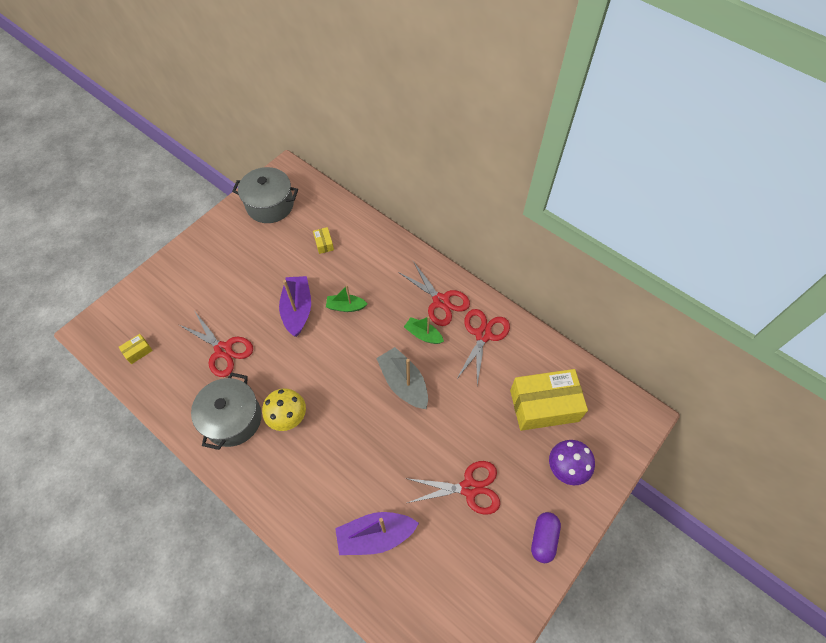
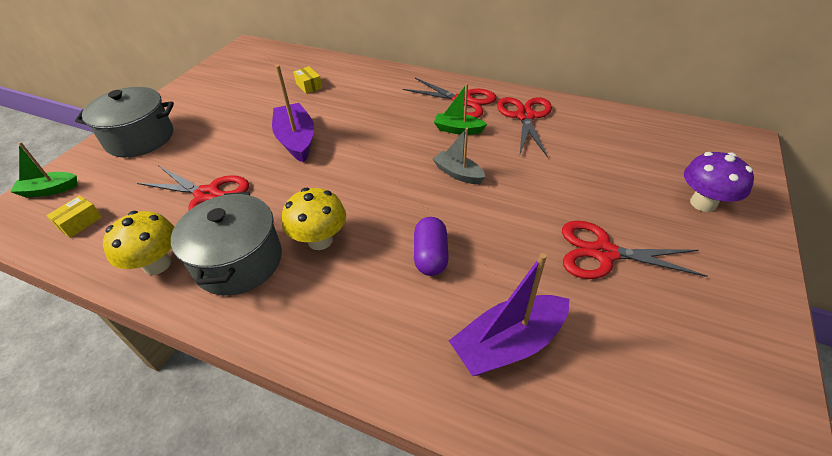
camera: 15 degrees left, 15 degrees down
(182, 405) = (157, 264): none -> yellow mushroom
(270, 205) = (236, 71): grey pot -> grey pot (140, 138)
(346, 307) = (355, 126): green boat -> green boat (49, 190)
(403, 383) = (458, 173): grey boat -> grey boat, size x0.61
(469, 488) = (603, 253): red scissors -> red scissors turned 150 degrees counterclockwise
(543, 539) = (736, 281): purple capsule -> purple capsule (431, 256)
(544, 405) = (633, 156): yellow box -> none

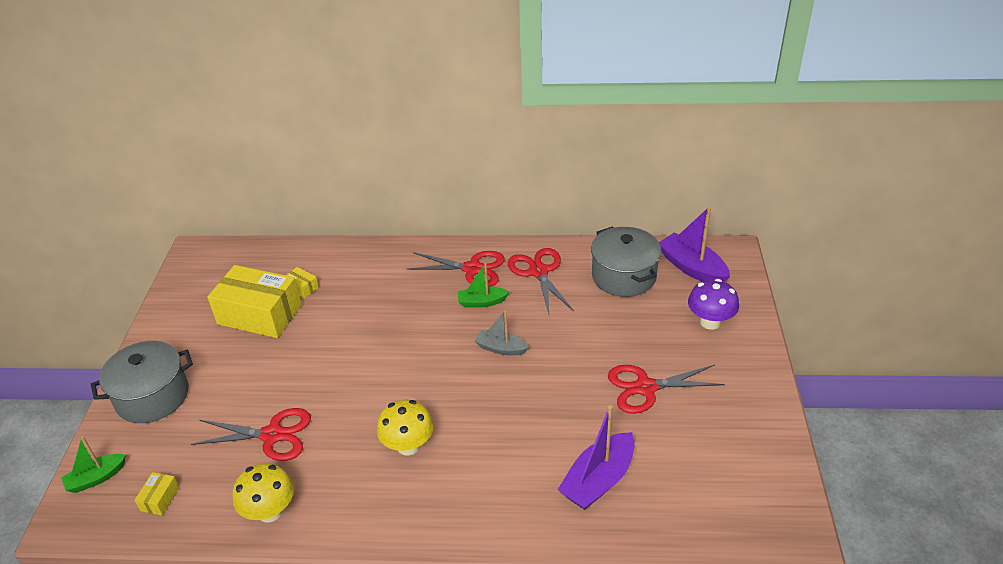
camera: 20 degrees left, 5 degrees down
(239, 261) = (345, 486): grey pot -> grey pot (623, 276)
(263, 98) = (259, 314): none -> yellow box
(296, 140) = (327, 354): purple boat -> purple boat (692, 268)
(431, 256) = (510, 431): purple capsule -> none

